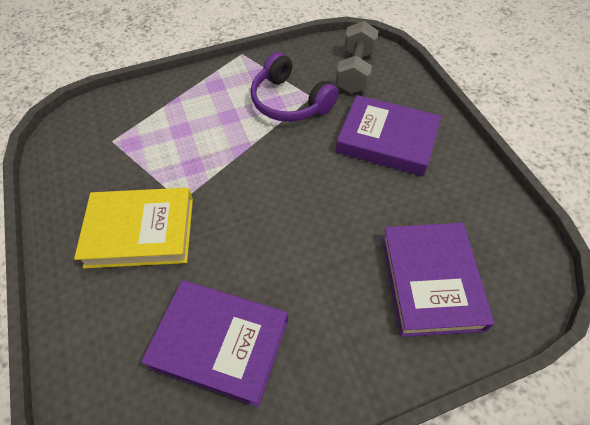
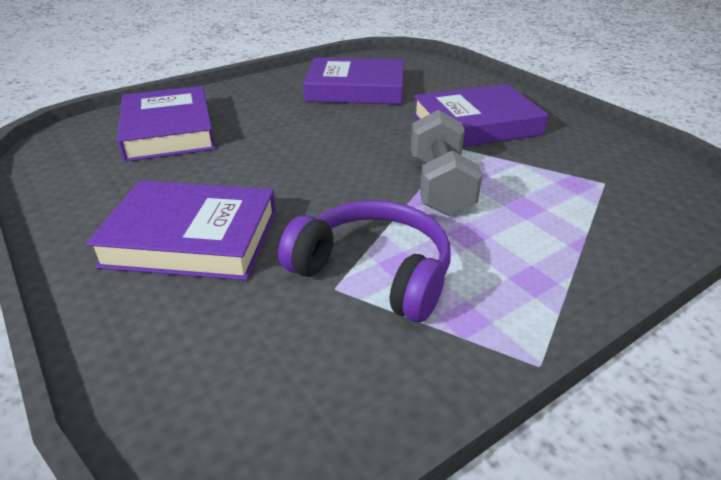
camera: 165 degrees right, 20 degrees down
(140, 232) = (476, 124): yellow book -> purple book
(355, 71) = (245, 362): grey dumbbell -> grey dumbbell (440, 186)

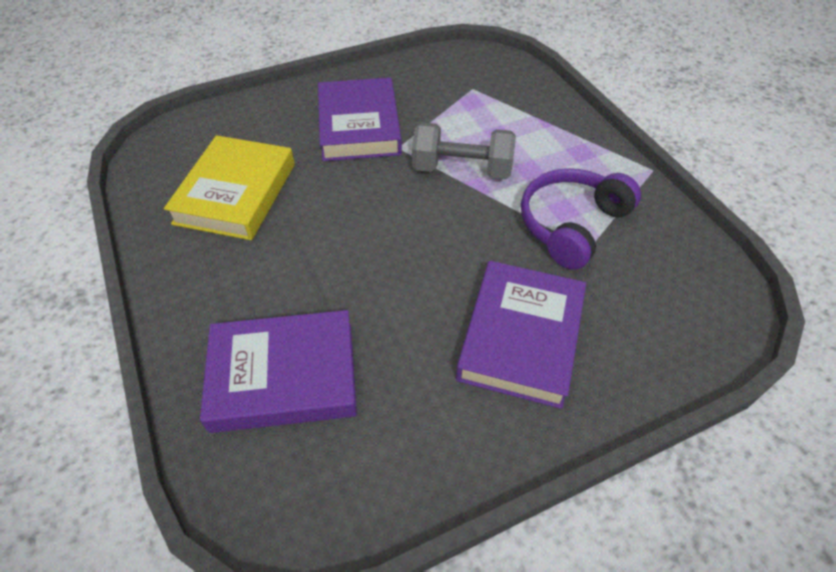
camera: 80 degrees left, 15 degrees up
(355, 89) = (235, 193): purple book -> yellow book

